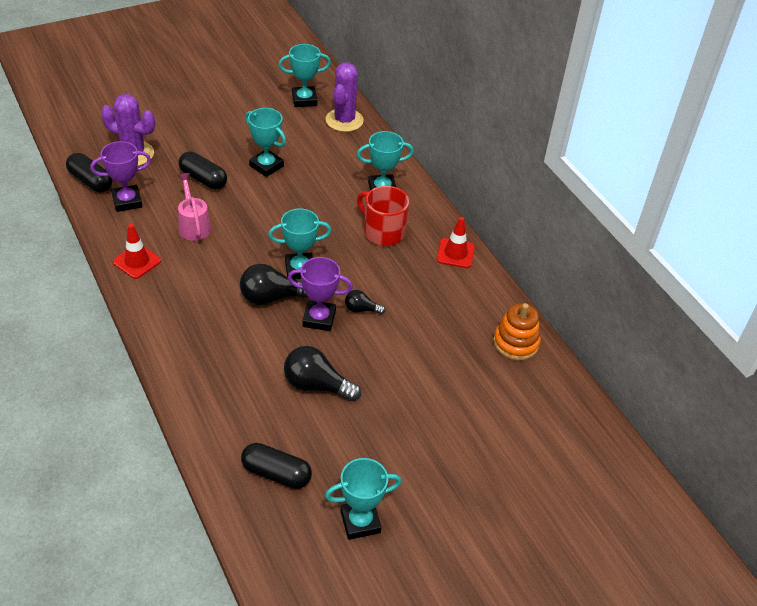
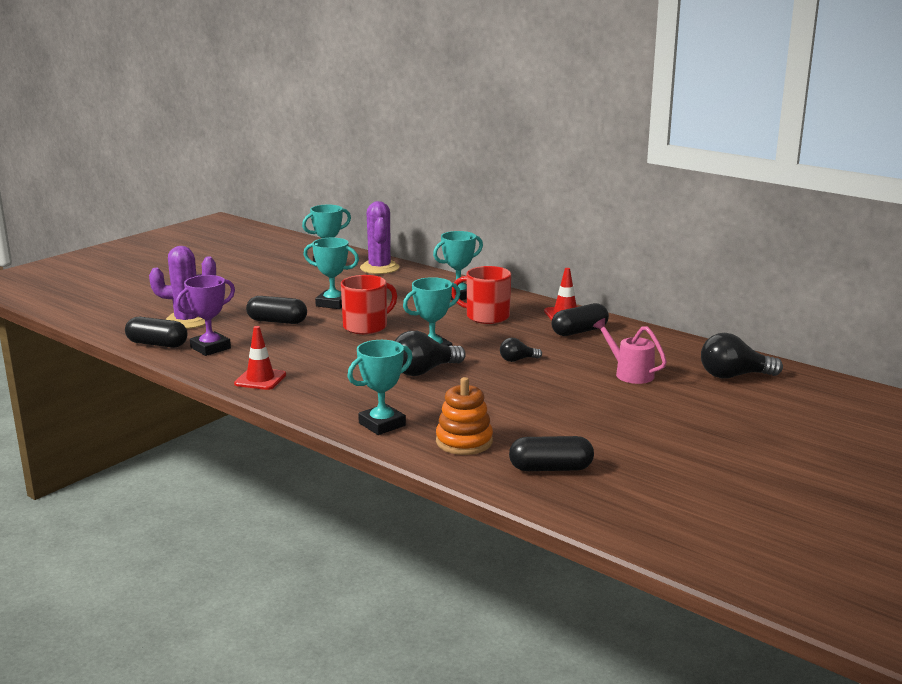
camera: 20 degrees left, 25 degrees down
(193, 225) = (297, 348): pink watering can -> pink watering can (629, 373)
(270, 212) = (366, 326): none -> red mug
(317, 385) = (527, 409): black light bulb -> black light bulb (734, 376)
(319, 318) = (484, 373): purple trophy -> none
(360, 522) = (665, 476): turquoise trophy -> turquoise trophy (382, 424)
(448, 285) = (579, 331): none -> black capsule
(516, 343) = (676, 348): orange stacking toy -> orange stacking toy (464, 442)

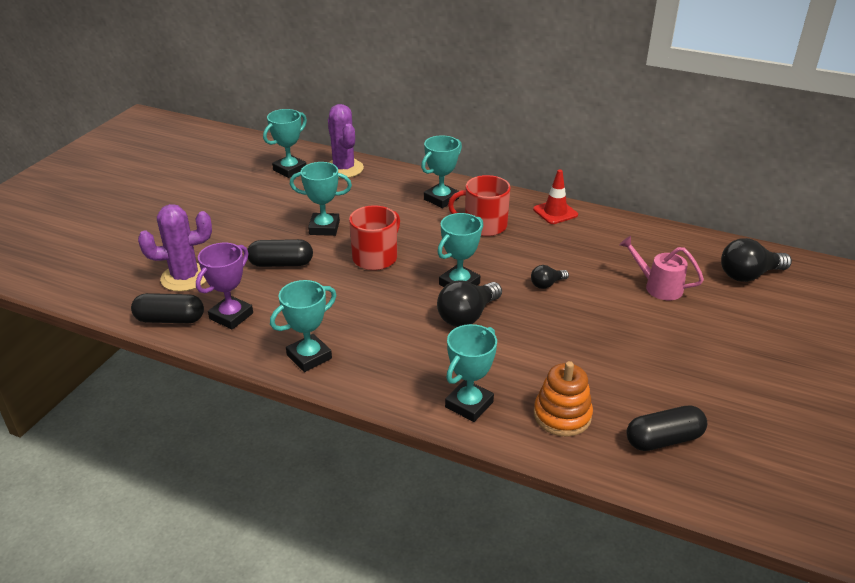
camera: 15 degrees left, 15 degrees up
(260, 379) = (309, 357): red traffic cone -> turquoise trophy
(579, 331) = (581, 234): black capsule -> none

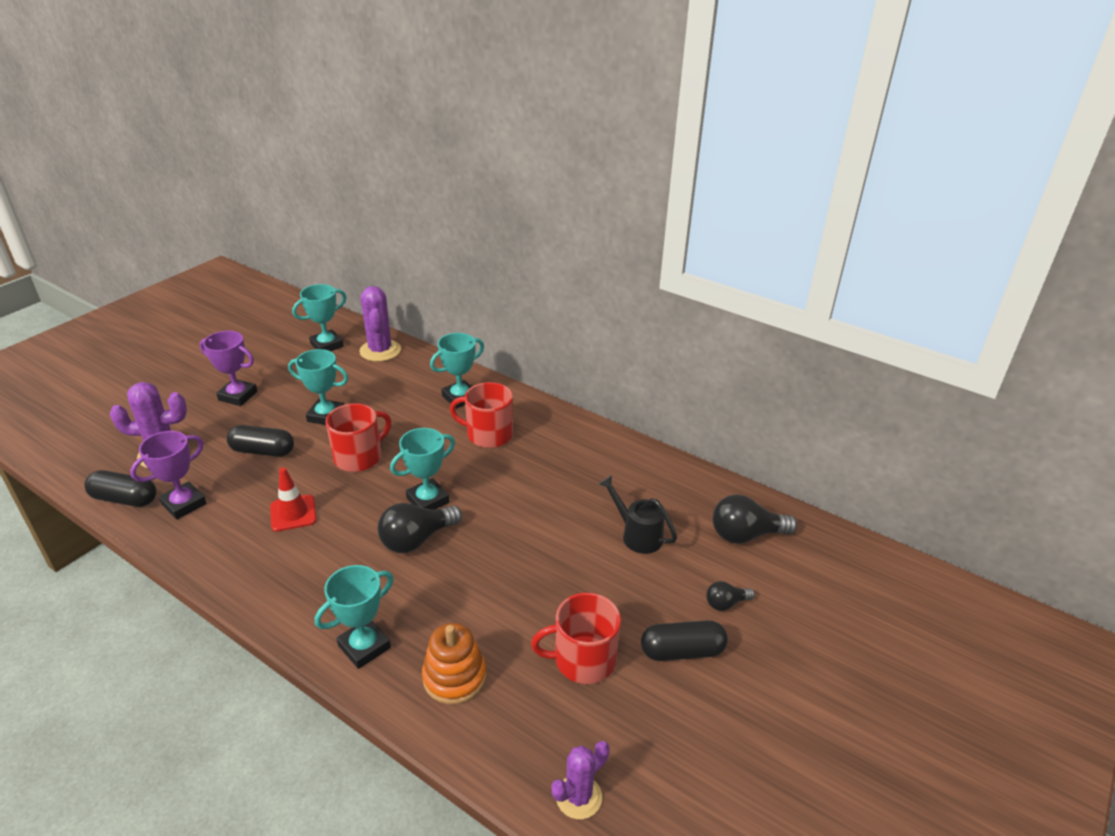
camera: 10 degrees right, 0 degrees up
(228, 221) = (238, 396): none -> purple trophy
(309, 357) = (234, 563): turquoise trophy -> none
(547, 284) = (519, 514): black light bulb -> black light bulb (726, 603)
(555, 212) = (571, 429): red traffic cone -> red traffic cone (293, 513)
(658, 287) = (637, 535): pink watering can -> black watering can
(663, 439) = (549, 726): black capsule -> black capsule (682, 651)
(664, 386) = (583, 660): none -> red mug
(716, 486) = (578, 797): none -> purple cactus

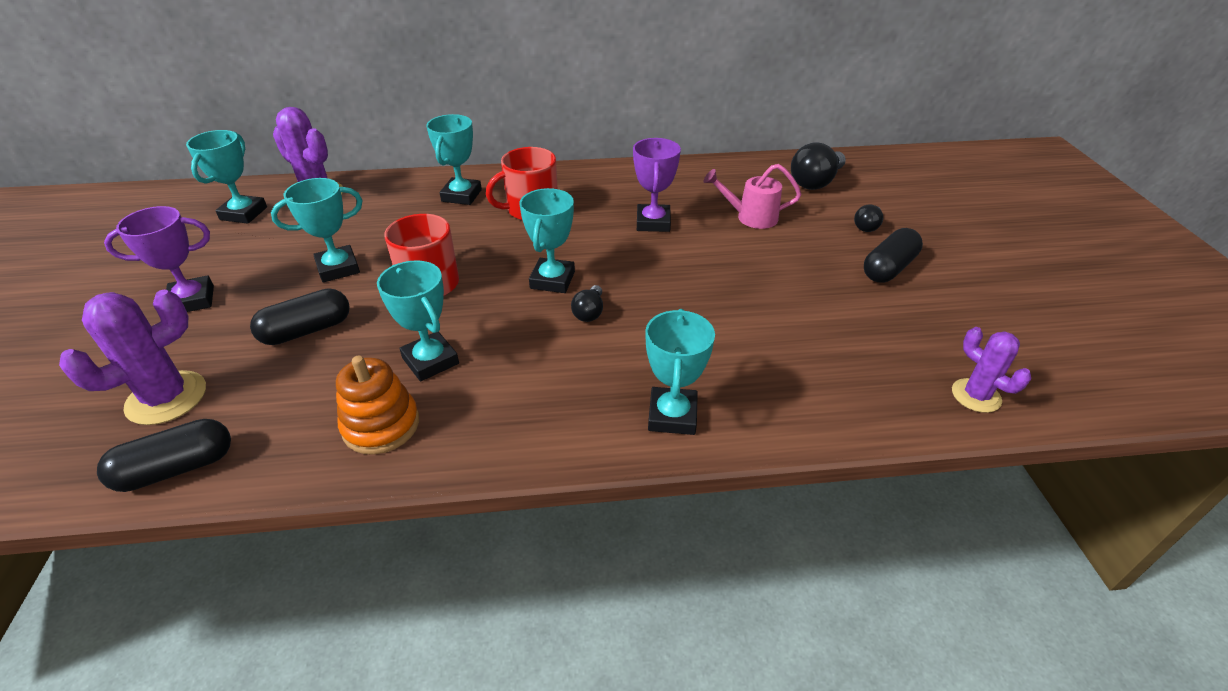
camera: 40 degrees left, 5 degrees up
(184, 504) = (276, 426): purple trophy -> purple trophy (653, 222)
(293, 513) = (430, 361): red traffic cone -> turquoise trophy
(417, 539) = (589, 312): black light bulb -> black light bulb, size x0.55
(454, 677) = (777, 385): orange stacking toy -> orange stacking toy (381, 425)
(578, 797) = (976, 396): purple cactus -> purple cactus turned 45 degrees counterclockwise
(583, 660) = (842, 313): red mug -> none
(637, 535) = (750, 217): black watering can -> pink watering can

